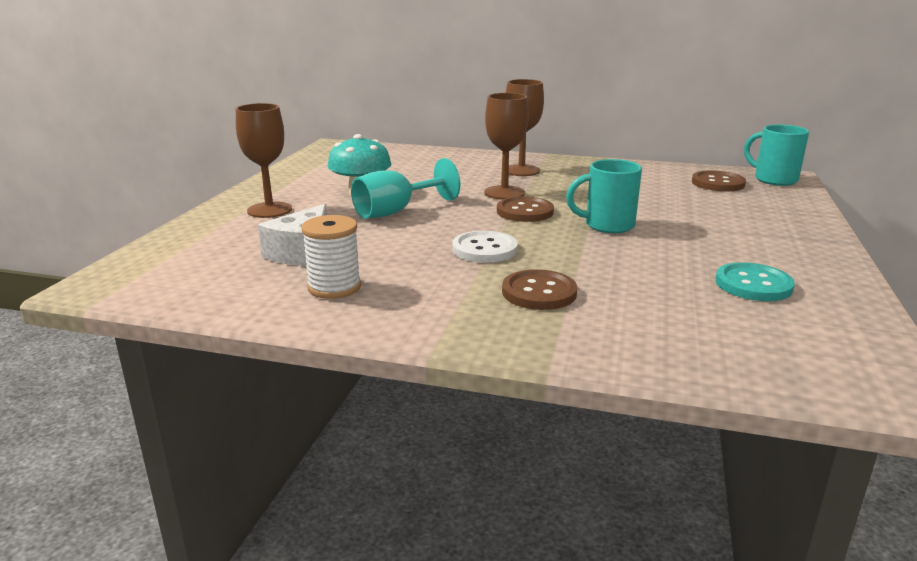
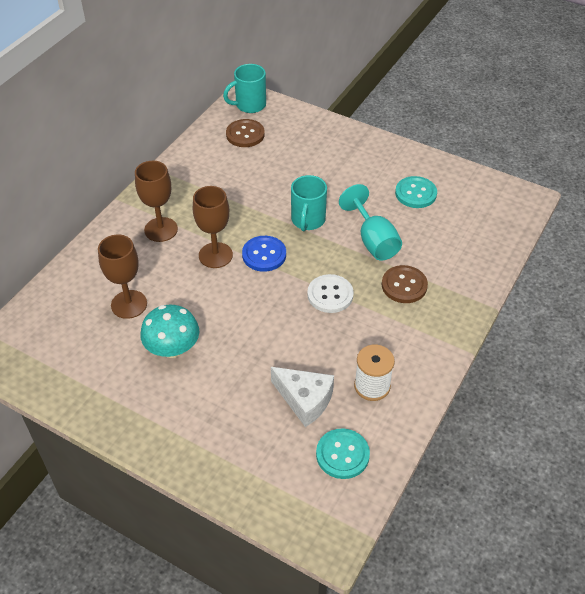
camera: 75 degrees left, 25 degrees up
(218, 280) = (342, 454): none -> turquoise button
(269, 210) = (194, 419): brown goblet -> brown goblet (129, 304)
(396, 211) = (234, 331): turquoise goblet -> turquoise goblet (373, 240)
(525, 211) = (264, 255): brown button -> blue button

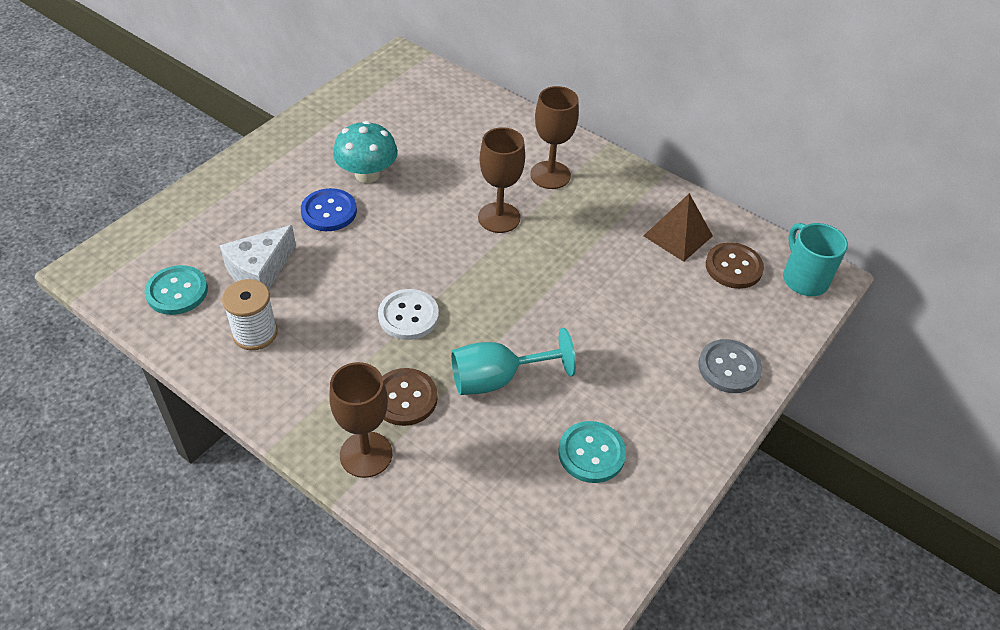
camera: 95 degrees right, 0 degrees up
(129, 304) = (438, 146): brown goblet -> brown goblet (366, 454)
(219, 160) = (678, 236): none -> brown pyramid
(264, 255) = (491, 261): blue button -> blue button (329, 211)
(308, 220) = (548, 312): turquoise mug -> none
(332, 138) = (729, 367): none -> grey button

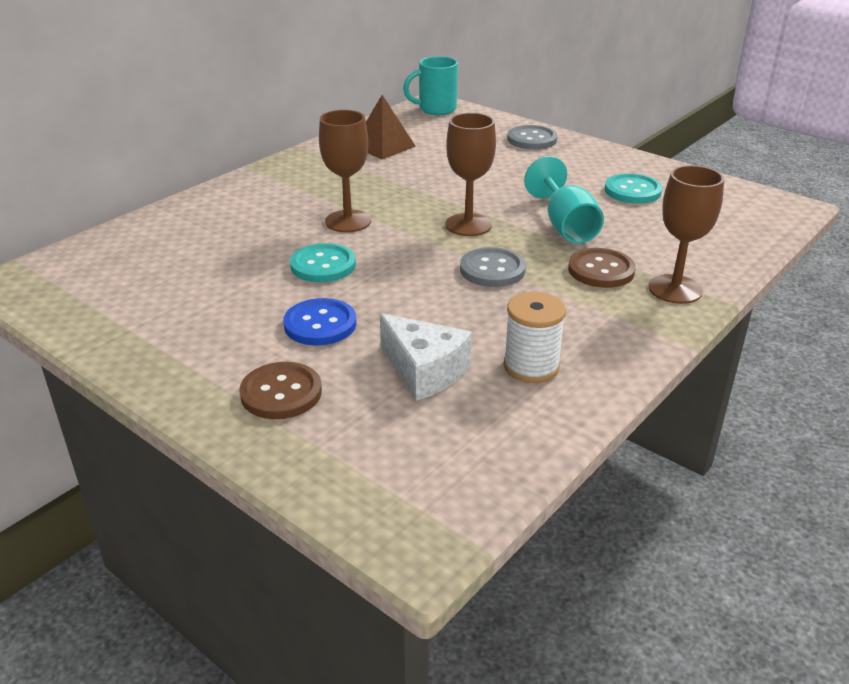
camera: 85 degrees left, 15 degrees down
(177, 292) = (465, 439): turquoise button -> turquoise button (323, 265)
(367, 174) = (254, 299): turquoise mushroom -> none
(408, 316) = (492, 269): white button -> grey button
(550, 175) = (287, 194): brown goblet -> brown goblet (468, 225)
(733, 267) = (423, 130): brown button -> brown button (281, 393)

